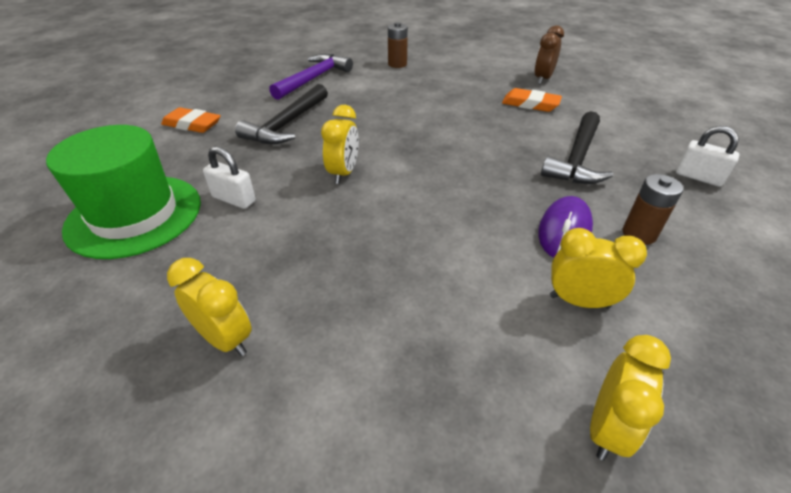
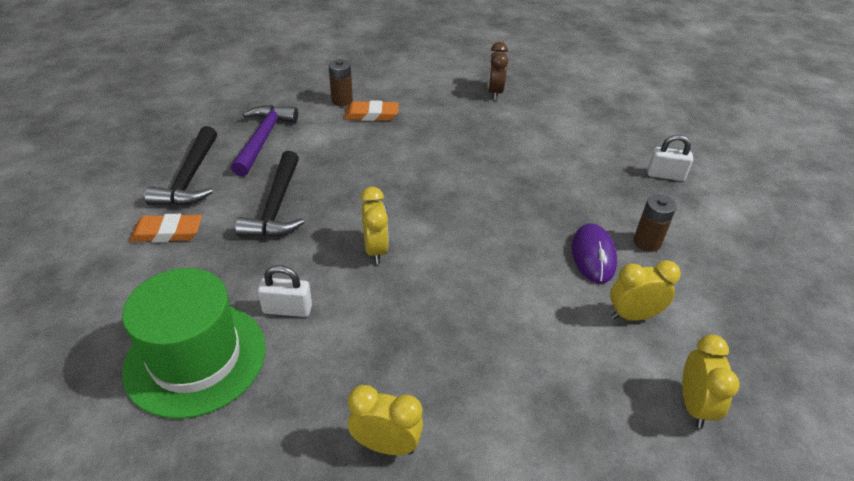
camera: 25 degrees left, 0 degrees up
(530, 104) = (499, 126): orange eraser -> orange eraser (371, 115)
(577, 158) = (568, 179): black hammer -> black hammer (190, 178)

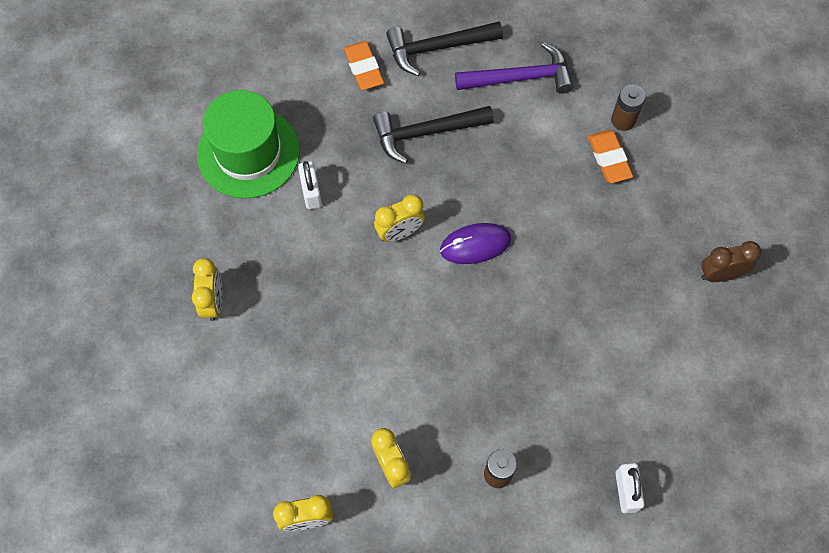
camera: 75 degrees right, 25 degrees up
(593, 256) = (459, 423): purple mouse -> purple mouse (475, 245)

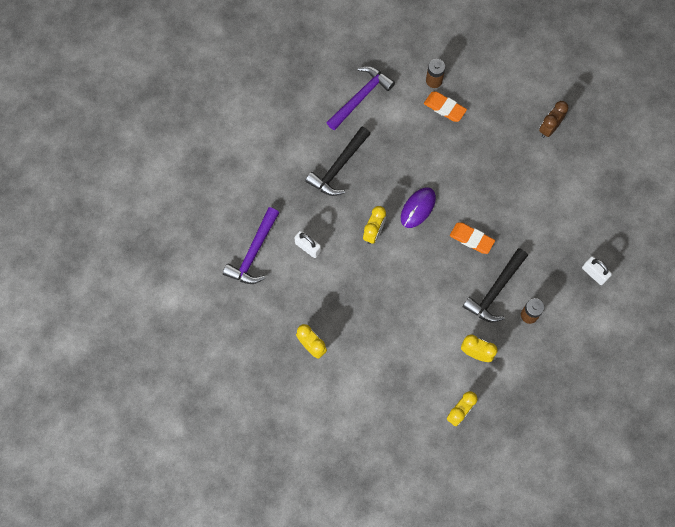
camera: 40 degrees left, 5 degrees up
(248, 152) = (253, 252): green hat -> purple hammer
(364, 68) = (272, 156): orange eraser -> orange eraser (471, 239)
(437, 48) = (301, 113): black hammer -> black hammer (495, 290)

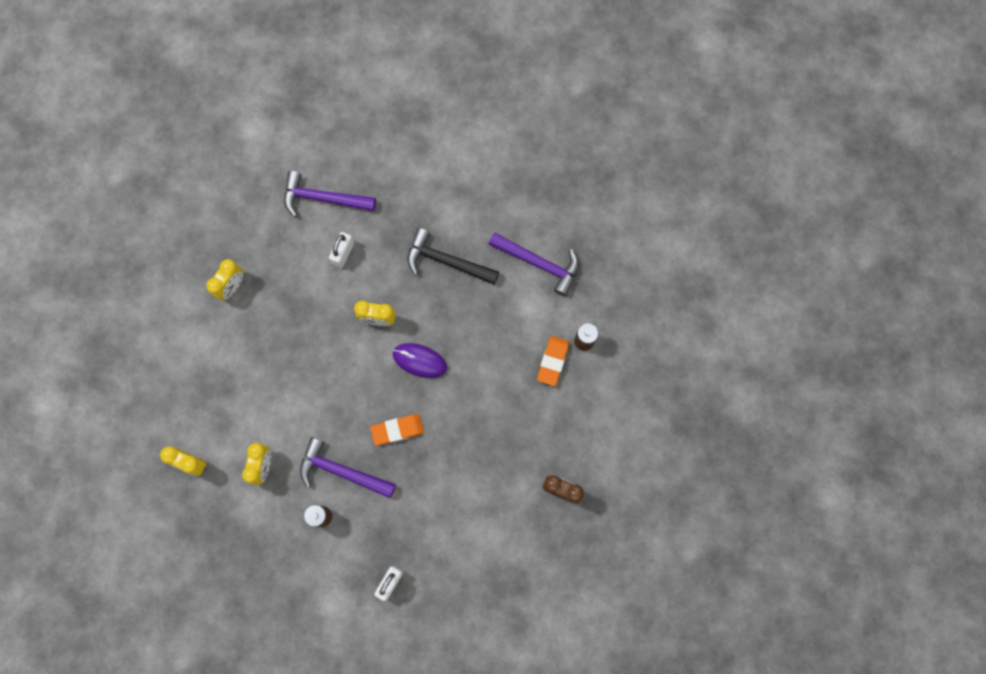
camera: 75 degrees right, 5 degrees up
(471, 239) = (397, 430): orange eraser -> orange eraser turned 60 degrees clockwise
(495, 290) = (342, 471): black hammer -> purple hammer

